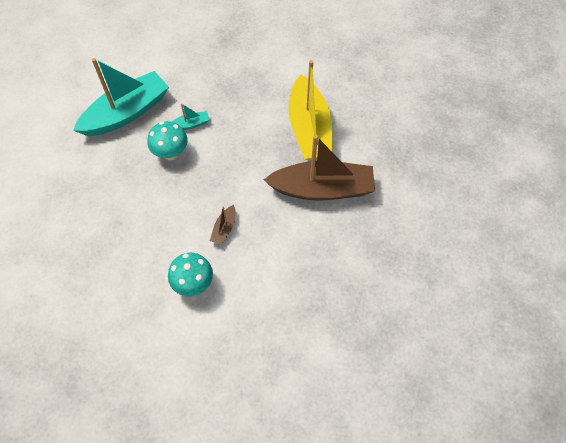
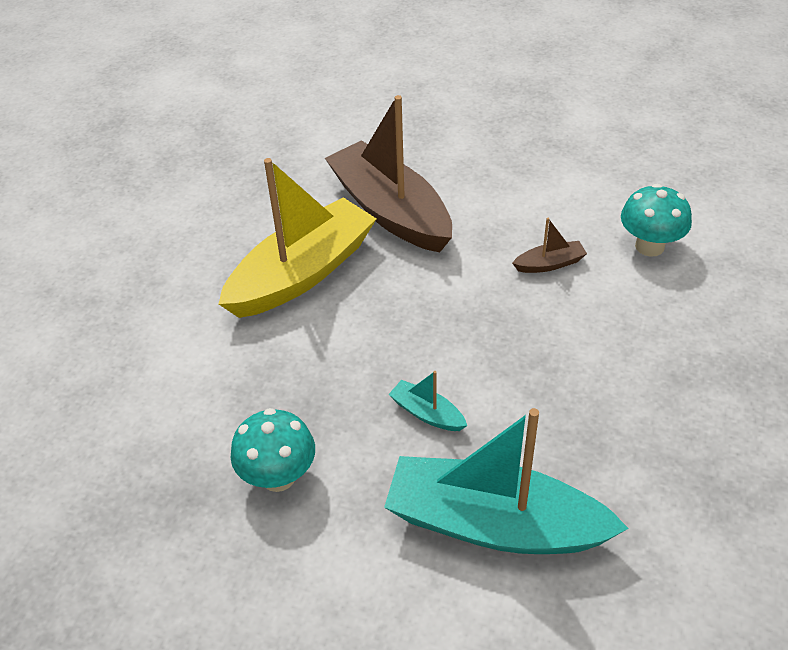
camera: 125 degrees left, 15 degrees down
(171, 153) = (504, 400): turquoise mushroom -> turquoise mushroom (278, 476)

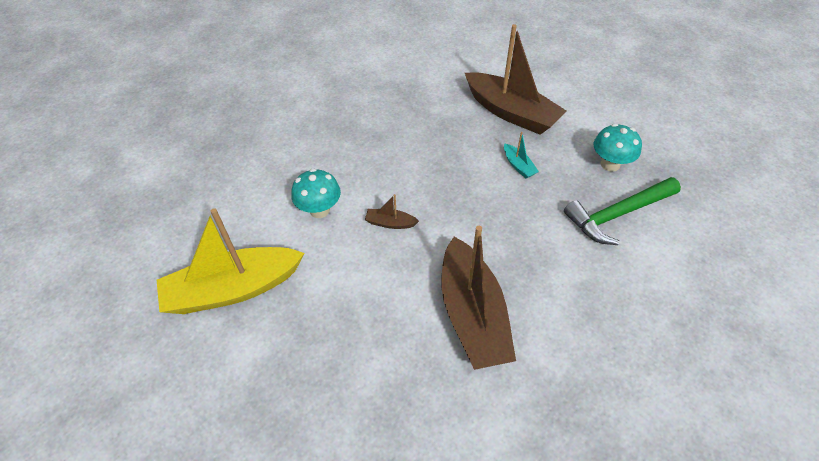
camera: 155 degrees left, 5 degrees up
(249, 389) = (618, 214): none -> green hammer
(302, 273) = (562, 284): yellow boat -> yellow boat (233, 289)
(494, 524) = (511, 113): turquoise boat -> brown boat

